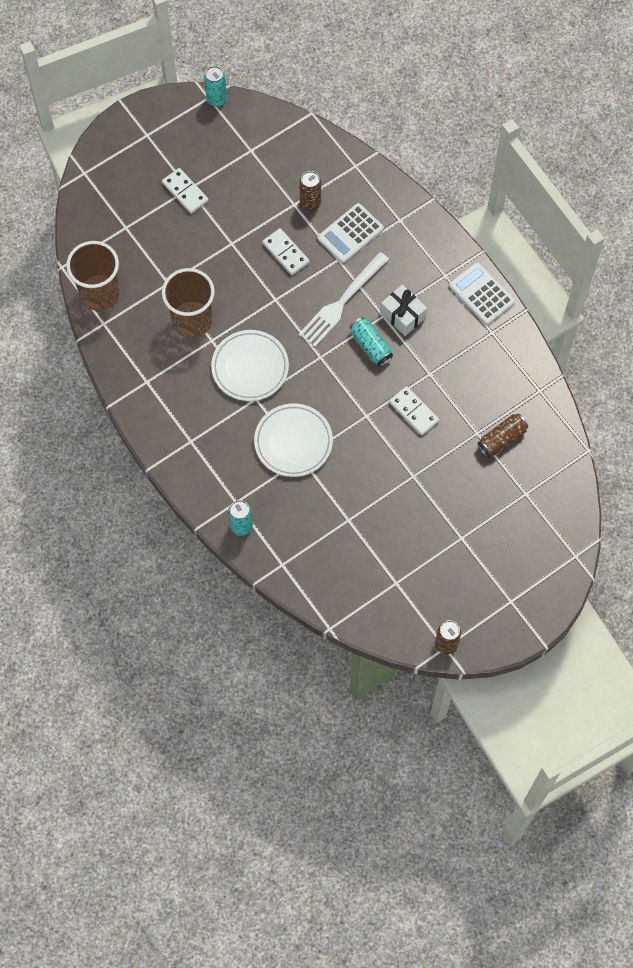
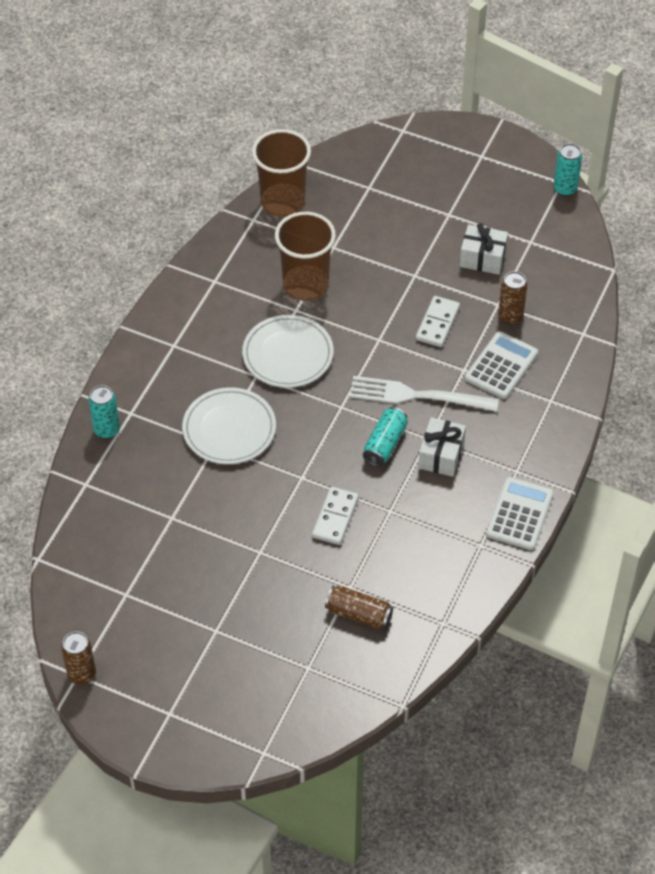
camera: 60 degrees right, 15 degrees down
(185, 192) = (442, 213): white domino -> none
(245, 190) = (482, 258): none -> white gift
(350, 233) = (501, 366): white calculator -> white calculator turned 105 degrees clockwise

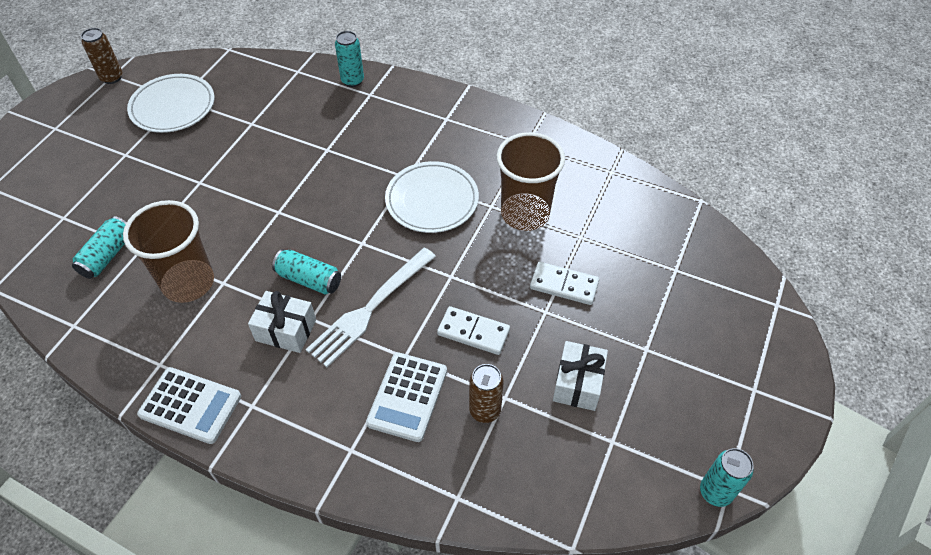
camera: 90 degrees right, 0 degrees up
(229, 429) = (343, 158): white plate -> white plate (173, 107)
(282, 202) = (639, 194): brown cup -> brown cup (188, 283)
(335, 517) = (225, 237): white domino -> white domino (564, 285)
(359, 614) = (107, 255): brown can -> turquoise can
(416, 396) = (370, 309): white fork -> white fork turned 150 degrees counterclockwise
(501, 366) = (407, 397): white calculator -> white calculator turned 75 degrees clockwise

